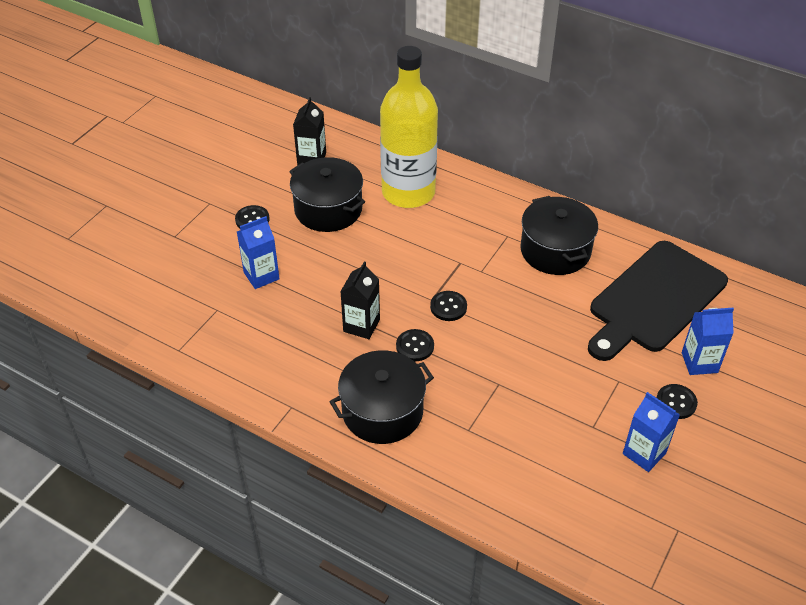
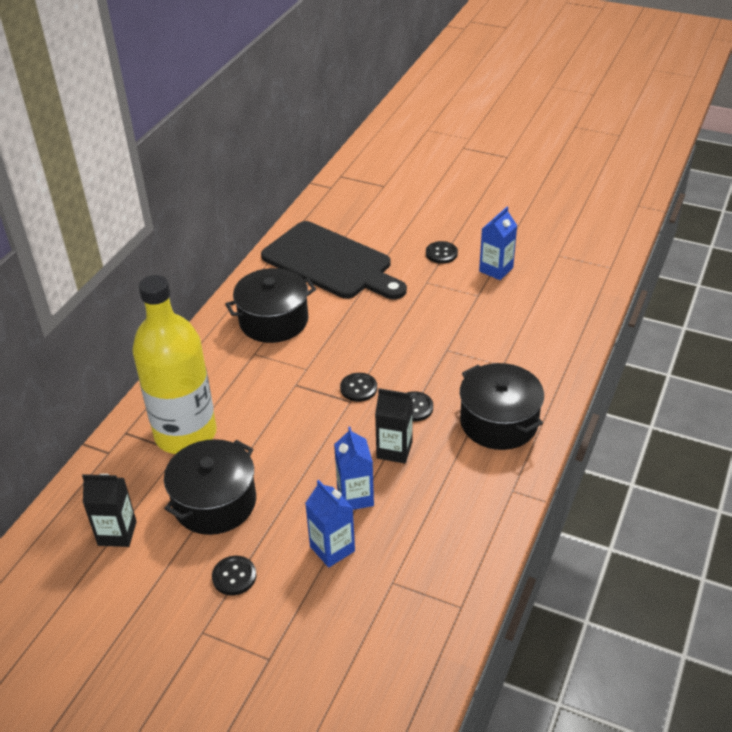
camera: 95 degrees left, 5 degrees down
(699, 362) = (397, 241): blue carton -> blue carton (355, 497)

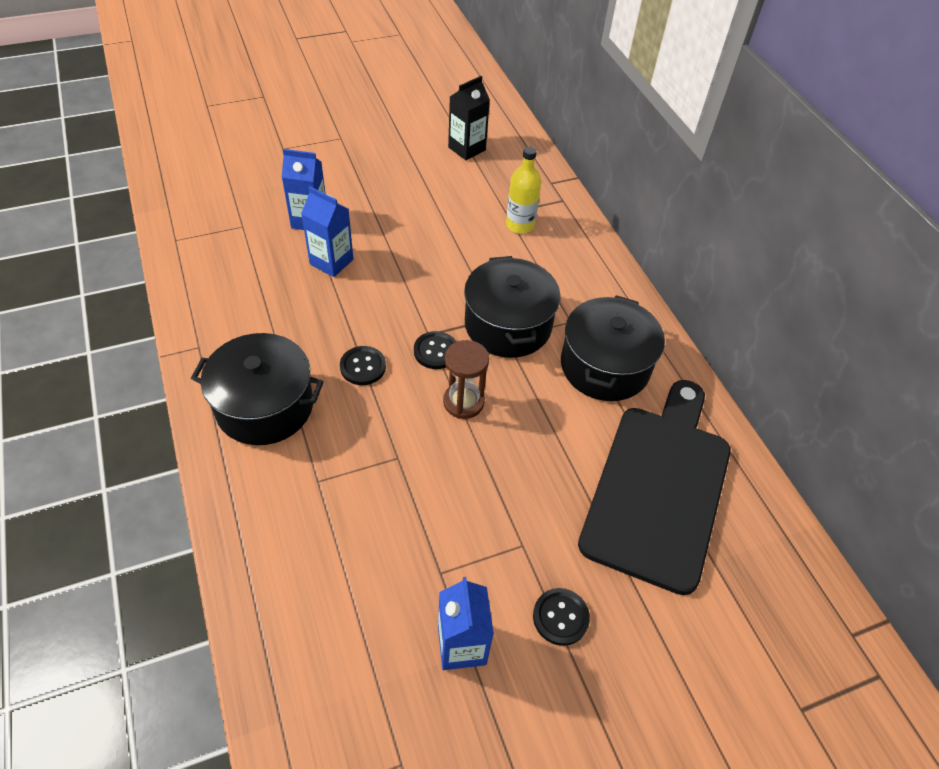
camera: 130 degrees right, 10 degrees up
(185, 434) = (520, 225): yellow bottle -> yellow bottle, size x0.46
(215, 503) = (430, 198): black pot -> black pot (507, 325)
(234, 576) = (358, 170): black button -> none
(331, 263) = (659, 487): black cutting board -> black cutting board turned 120 degrees clockwise
(377, 352) = (463, 402): none -> brown hourglass
(394, 450) = (339, 316): black carton -> none

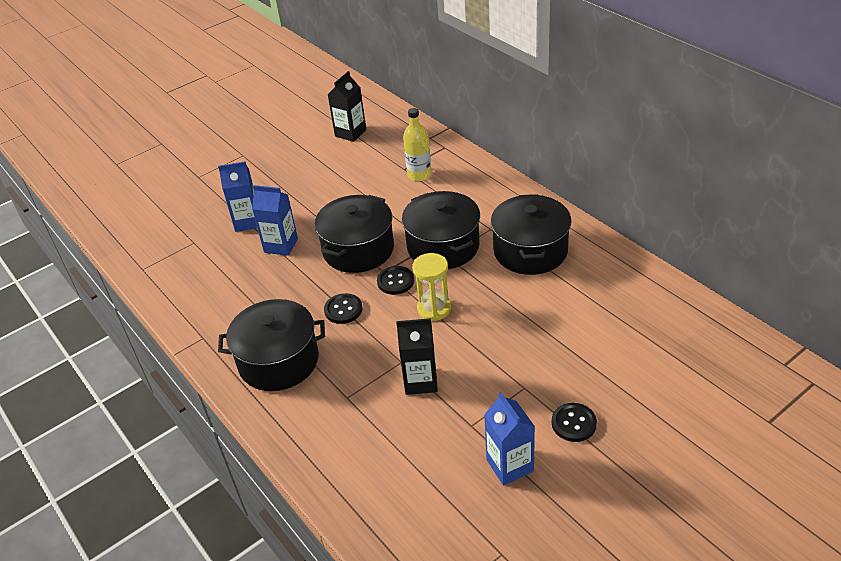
camera: 10 degrees left, 10 degrees down
(408, 491) = (420, 381): none -> black carton
(412, 296) = (358, 249): none -> black pot
(463, 402) = (434, 309): brown hourglass -> yellow hourglass
(659, 487) = (607, 317): black cutting board -> none

